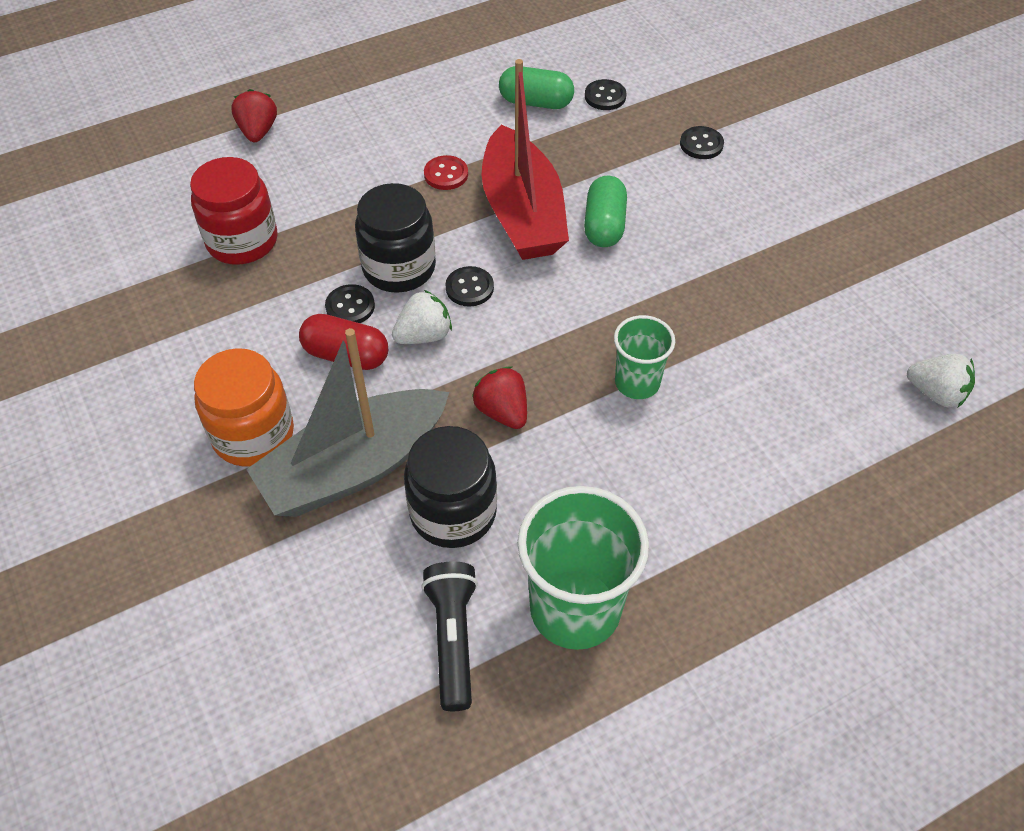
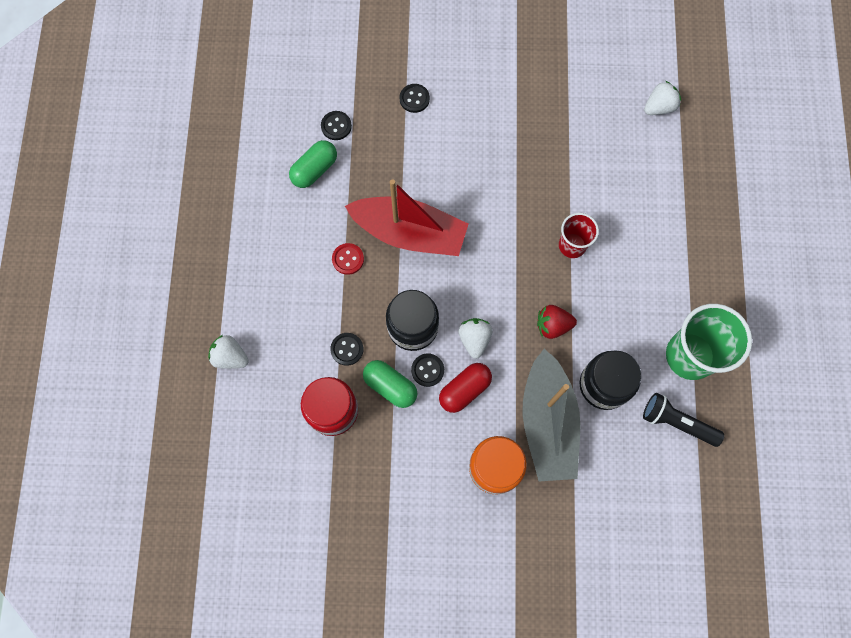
camera: 60 degrees left, 20 degrees up
(258, 131) = (230, 357): red strawberry -> white strawberry
(469, 288) = (452, 295): black button -> black button (347, 349)
(604, 225) = (447, 193): green capsule -> green capsule (390, 386)
(637, 382) = (572, 245): green cup -> red cup

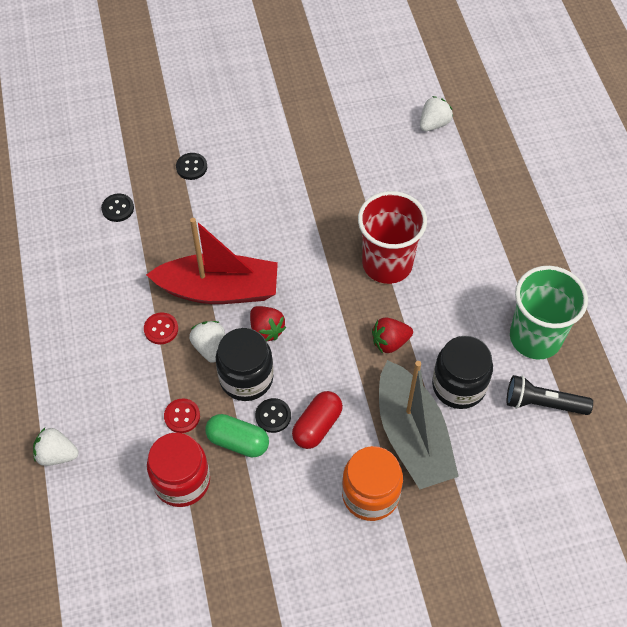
camera: 15 degrees left, 15 degrees down
(314, 170) = (105, 253): green capsule -> none
(347, 349) = (182, 416): black button -> red button
(442, 284) = (266, 330): none -> red strawberry
(474, 339) = (313, 374): white strawberry -> white strawberry (209, 347)
(572, 245) = (387, 264): red cup -> red cup, size x1.74

